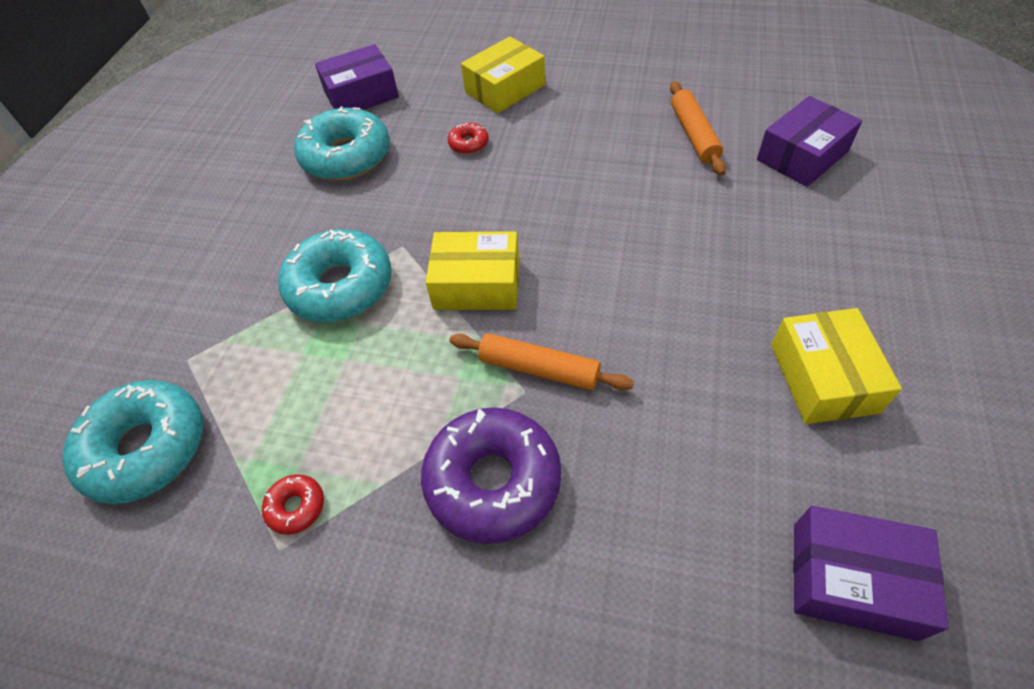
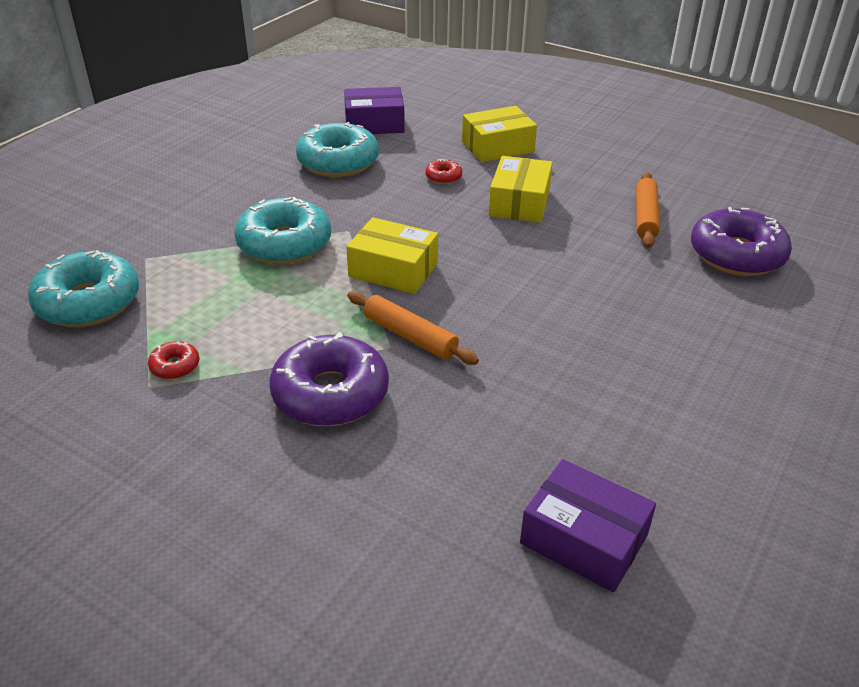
camera: 15 degrees right, 15 degrees down
(802, 155) = (736, 255): purple box -> purple donut
(823, 378) = (649, 408): yellow box -> yellow box (519, 202)

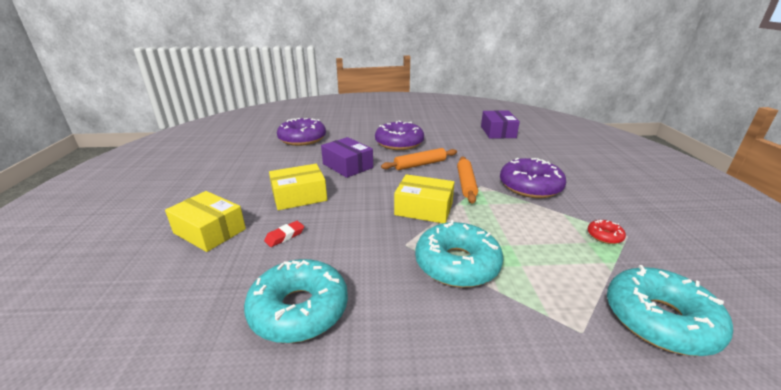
camera: 125 degrees left, 10 degrees down
(374, 124) = (180, 332): purple box -> purple box (347, 166)
(393, 270) = (424, 209): yellow box -> yellow box turned 60 degrees counterclockwise
(443, 177) = (285, 236): red donut -> red eraser
(633, 348) = (399, 143): none -> purple donut
(645, 217) = (283, 161): orange rolling pin -> orange rolling pin (420, 164)

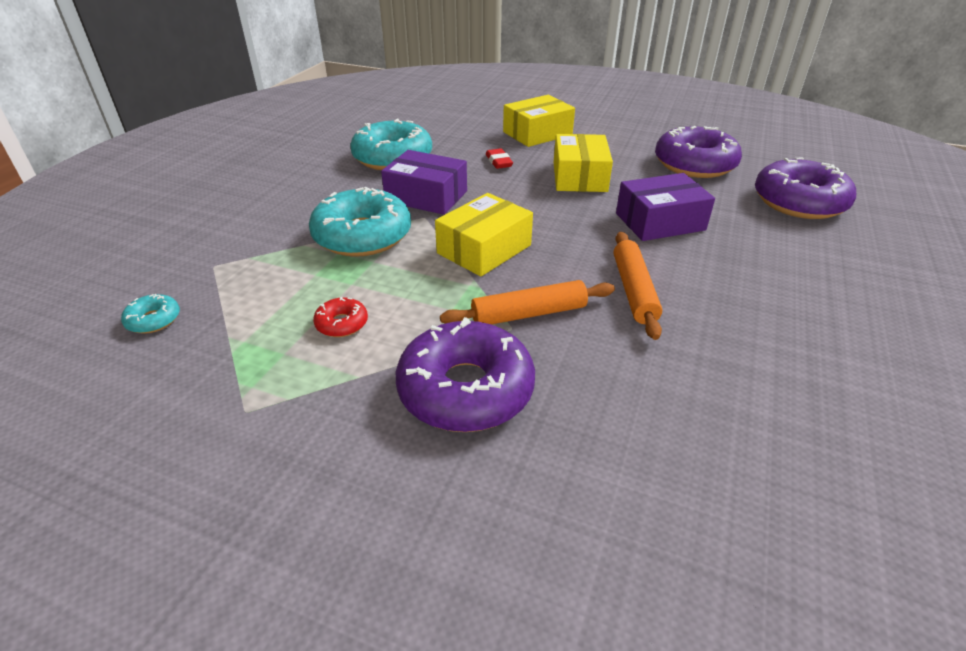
camera: 115 degrees right, 10 degrees up
(399, 143) = (758, 298): purple donut -> purple donut (694, 164)
(466, 184) = (528, 313): orange rolling pin -> orange rolling pin turned 45 degrees counterclockwise
(498, 132) = (835, 529): purple box -> purple box (426, 196)
(604, 236) = (272, 381): red donut -> red donut (342, 324)
(659, 320) = (154, 320): turquoise donut -> turquoise donut, size x0.44

